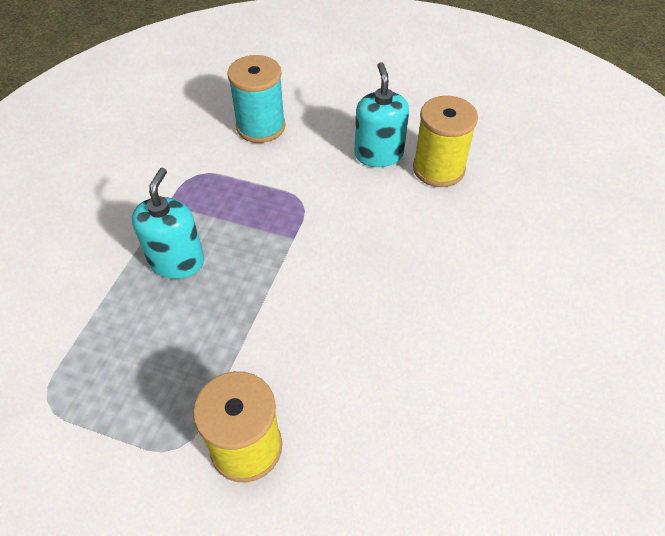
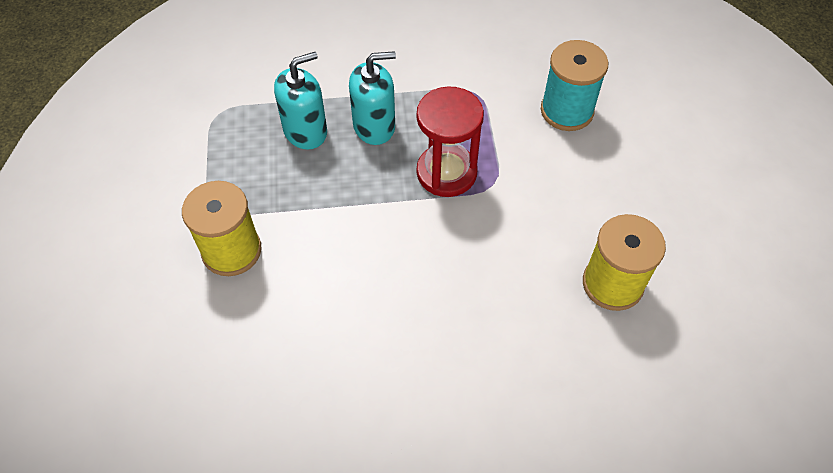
camera: 65 degrees right, 5 degrees up
(269, 228) = (446, 172): none -> red hourglass
(378, 154) = (597, 222): turquoise soap dispenser -> turquoise soap dispenser (305, 131)

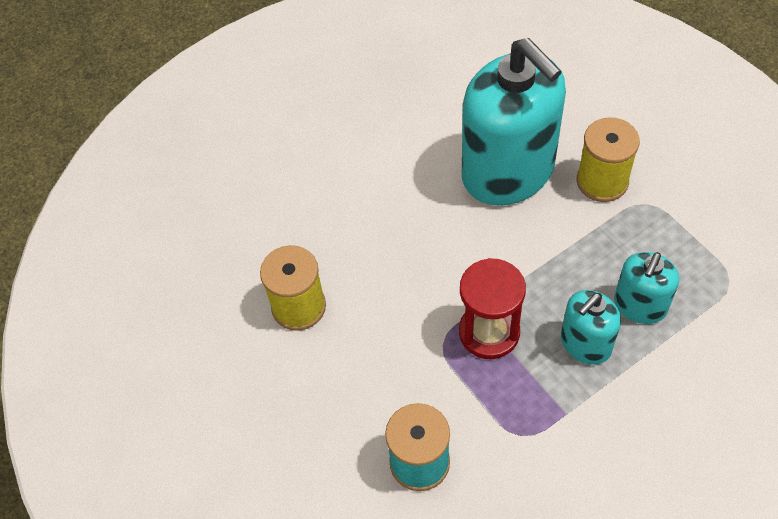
camera: 155 degrees right, 0 degrees up
(310, 313) = (508, 172): none -> turquoise soap dispenser

